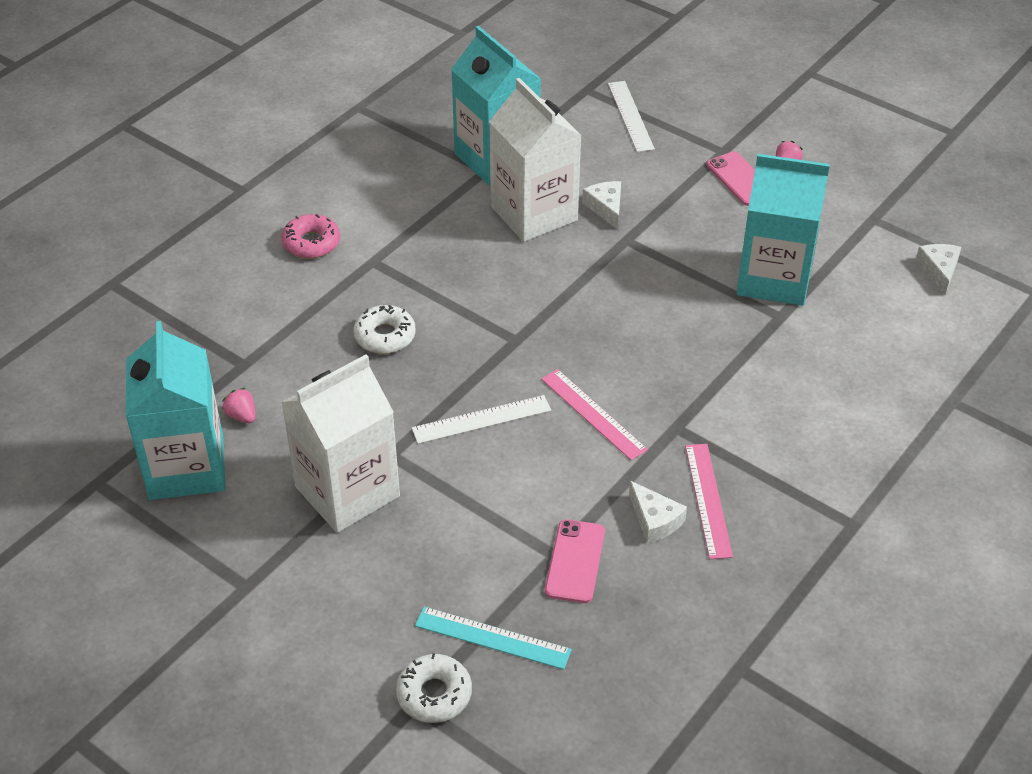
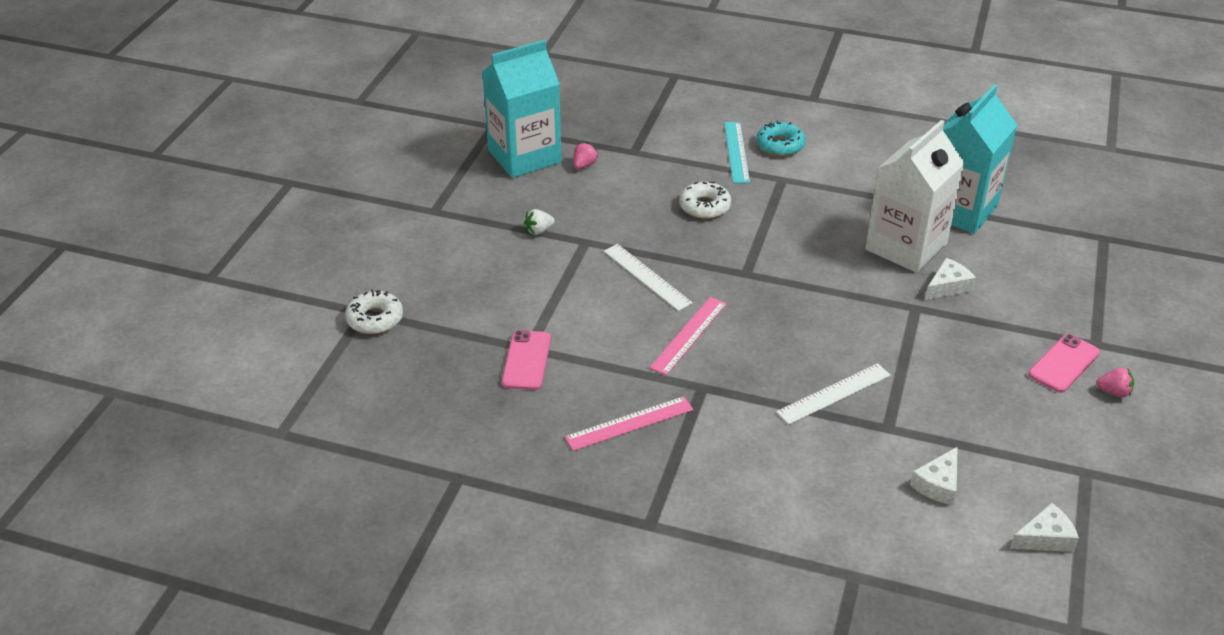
camera: 70 degrees right, 5 degrees down
(311, 243) = (780, 145): pink donut -> turquoise donut
(347, 491) = (539, 231): white carton -> white strawberry
(492, 638) = (435, 335): turquoise ruler -> turquoise ruler (736, 152)
(575, 561) = (526, 360): pink phone -> pink phone turned 75 degrees counterclockwise
(630, 116) = (1092, 273): white ruler -> white ruler (834, 393)
(654, 520) = (590, 396): white cheese -> white cheese (938, 484)
(774, 278) = (937, 414): turquoise carton -> none

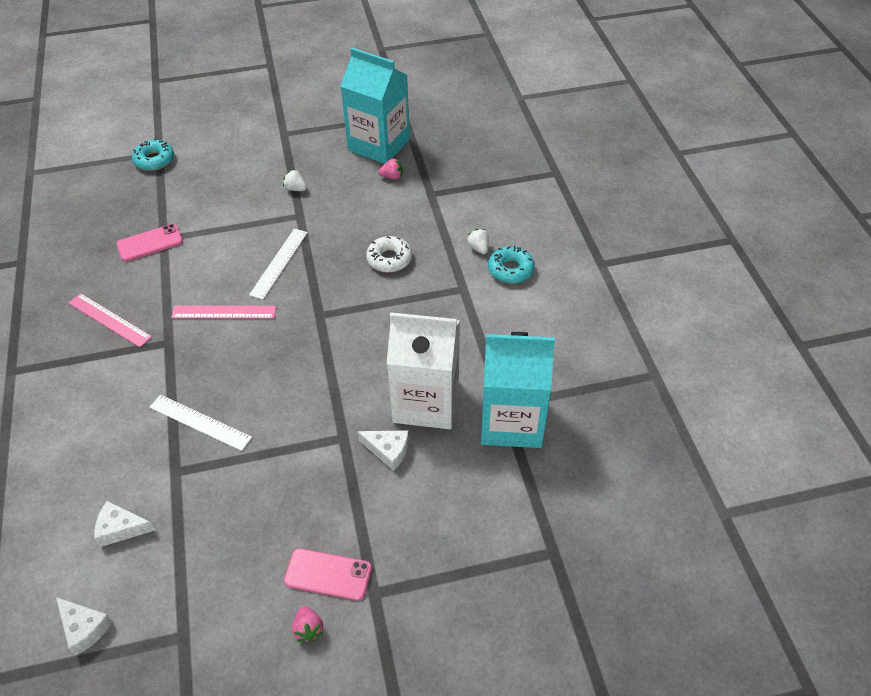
camera: 60 degrees right, 10 degrees up
(375, 319) = (154, 160): white donut -> turquoise donut
(736, 152) = (478, 248): turquoise ruler -> white strawberry

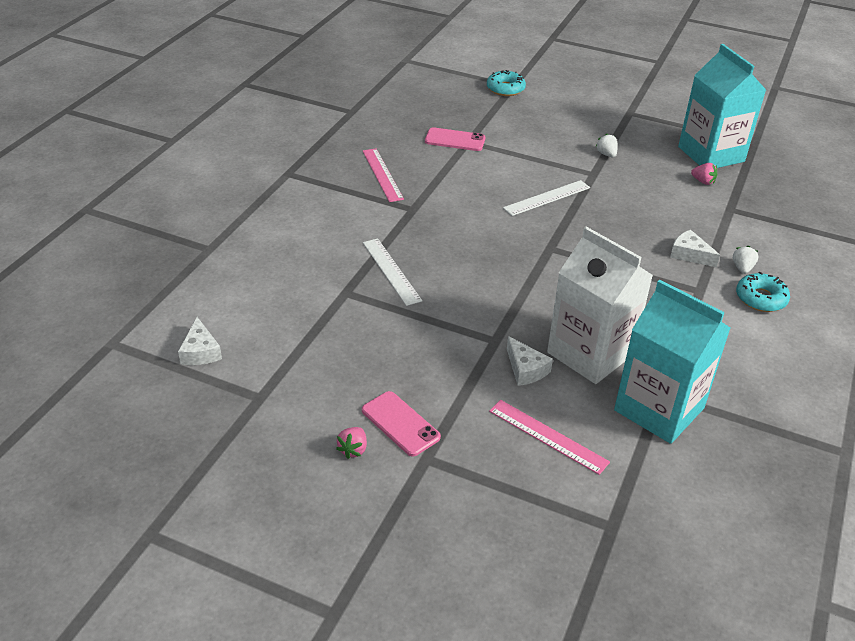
camera: 35 degrees right, 10 degrees down
(121, 528) = (277, 306): white cheese -> white cheese (689, 254)
(224, 312) = (473, 209): pink ruler -> pink ruler (548, 436)
(389, 259) = (647, 238): white donut -> none

